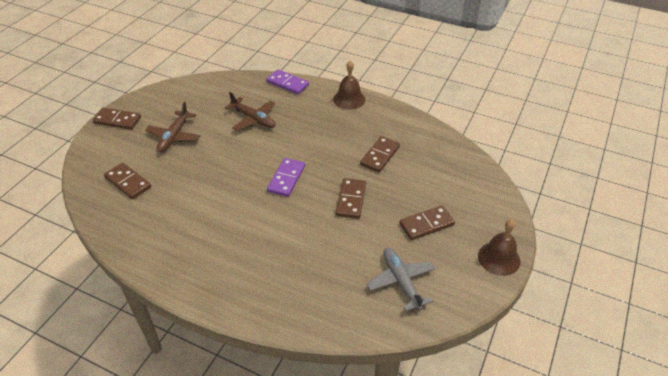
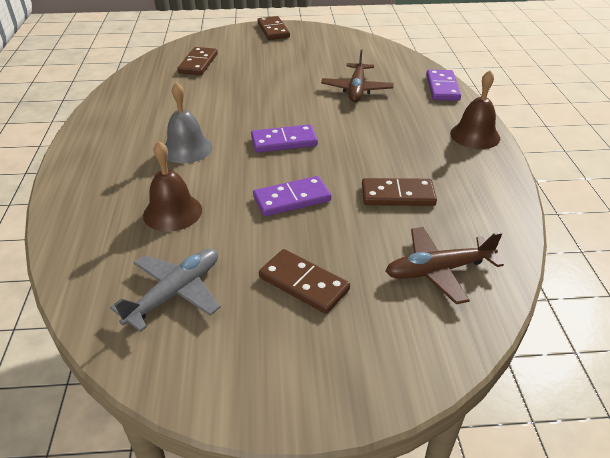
camera: 60 degrees right, 5 degrees down
(174, 136) = (281, 61): brown plane -> brown plane (438, 270)
(253, 230) = (187, 149): none -> grey bell
(351, 200) = (292, 199): brown domino -> purple domino
(499, 258) = (294, 397): brown bell -> brown bell (172, 212)

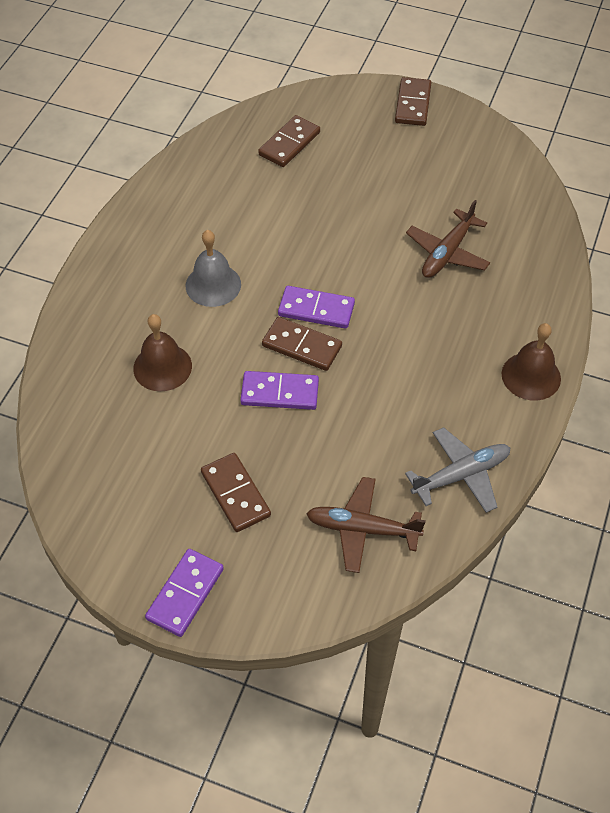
camera: 25 degrees right, 15 degrees up
(175, 293) = (125, 460): grey plane -> grey plane (461, 475)
(397, 195) = (386, 428): brown domino -> brown domino (301, 346)
(442, 87) = (553, 284): purple domino -> purple domino (185, 594)

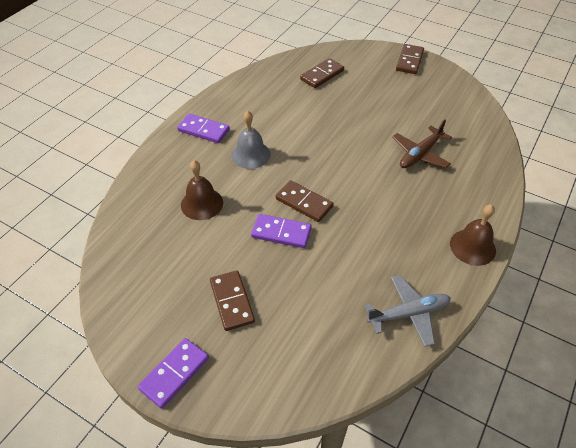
camera: 10 degrees right, 5 degrees down
(316, 310) = (319, 180): purple domino -> purple domino (203, 130)
(362, 529) = (323, 344): brown plane -> none

